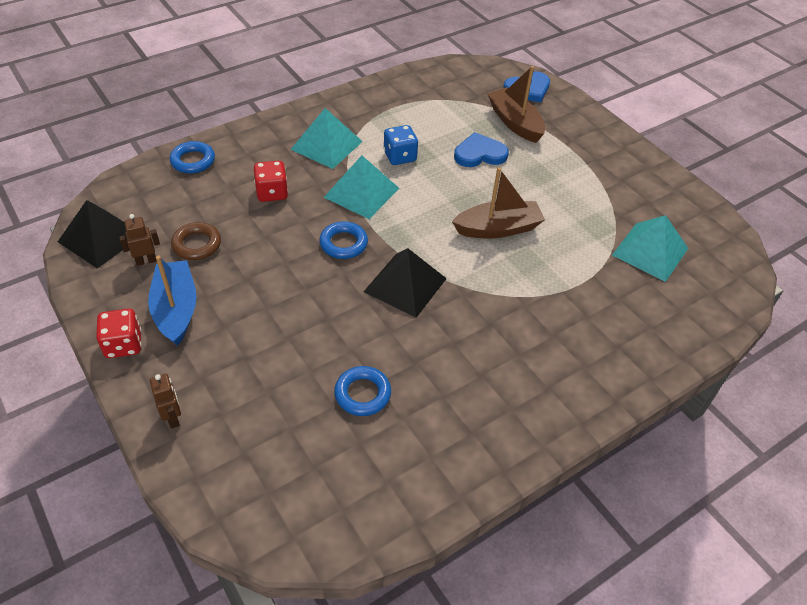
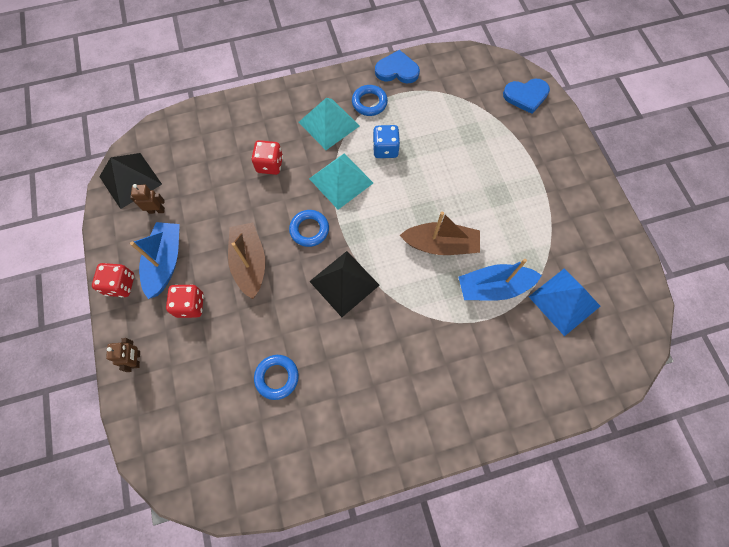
camera: 20 degrees right, 20 degrees up
(193, 161) = (218, 118): blue ring -> blue ring (369, 103)
(197, 244) = (198, 203): brown ring -> none
(224, 346) = (190, 305): none -> red dice
(479, 154) = (455, 161): blue heart -> blue heart (397, 70)
(515, 123) = (499, 132): brown boat -> brown boat (250, 263)
(572, 254) = (493, 287): none -> blue boat
(650, 251) = (564, 301): turquoise pyramid -> blue pyramid

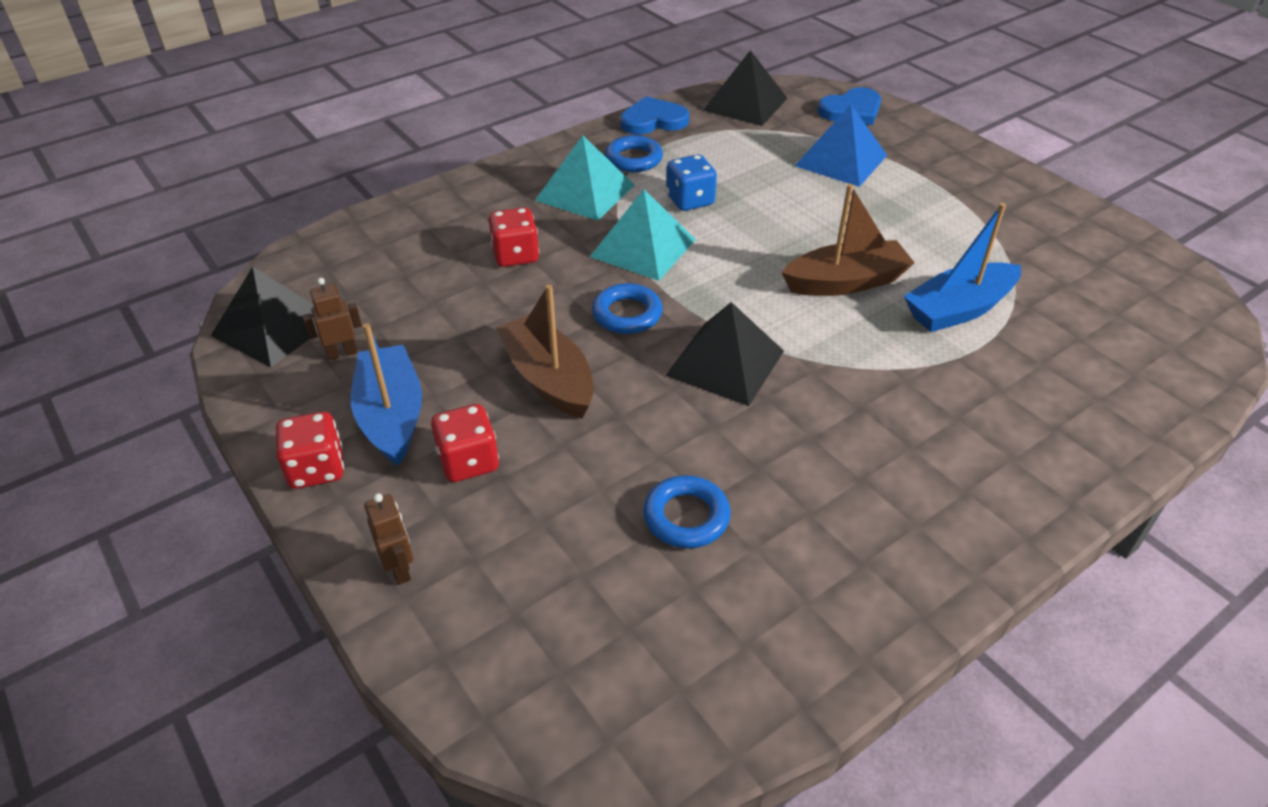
camera: 20 degrees left, 25 degrees down
(461, 70) = (745, 104): none -> black pyramid
(564, 301) = (1070, 299): blue pyramid -> blue pyramid (841, 160)

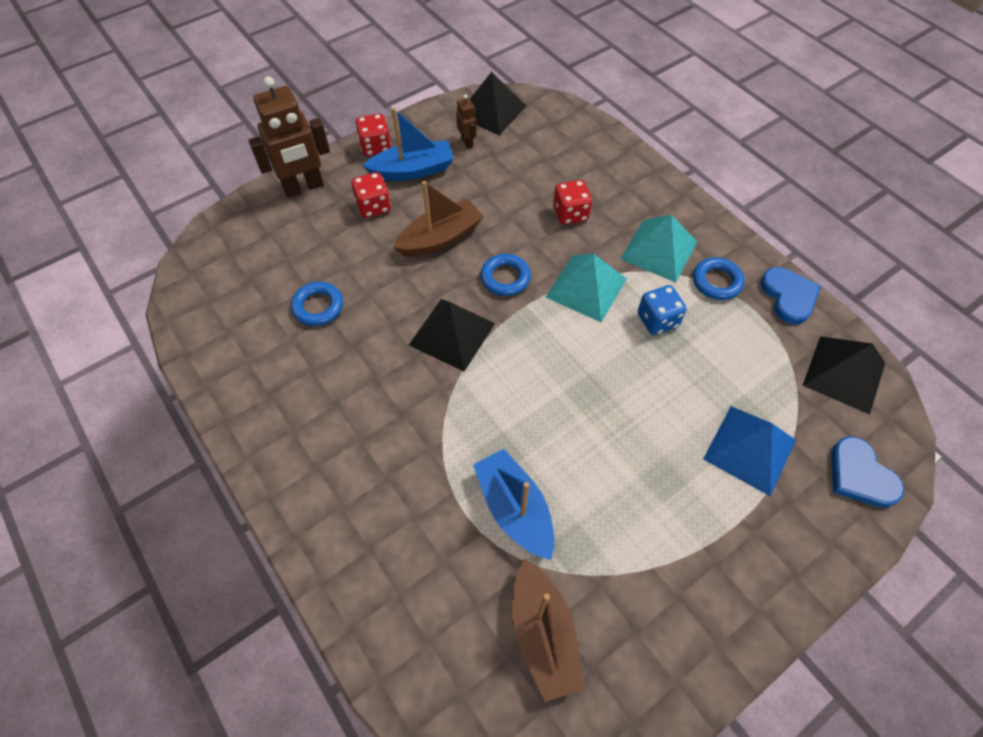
camera: 90 degrees right, 15 degrees up
(400, 569) = (304, 187): brown robot -> brown robot, size x2.13
(845, 282) = (549, 425): brown boat -> brown boat (543, 634)

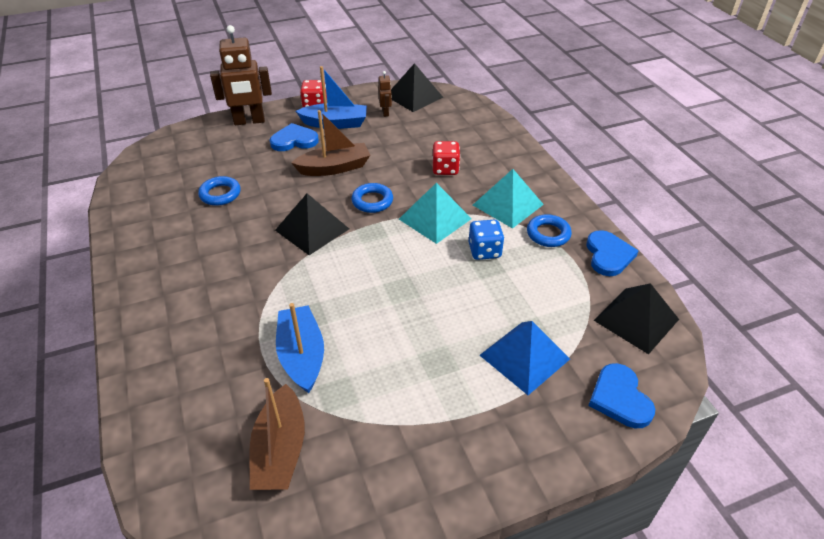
camera: 15 degrees right, 15 degrees down
(373, 206) = (294, 140): red dice -> blue heart

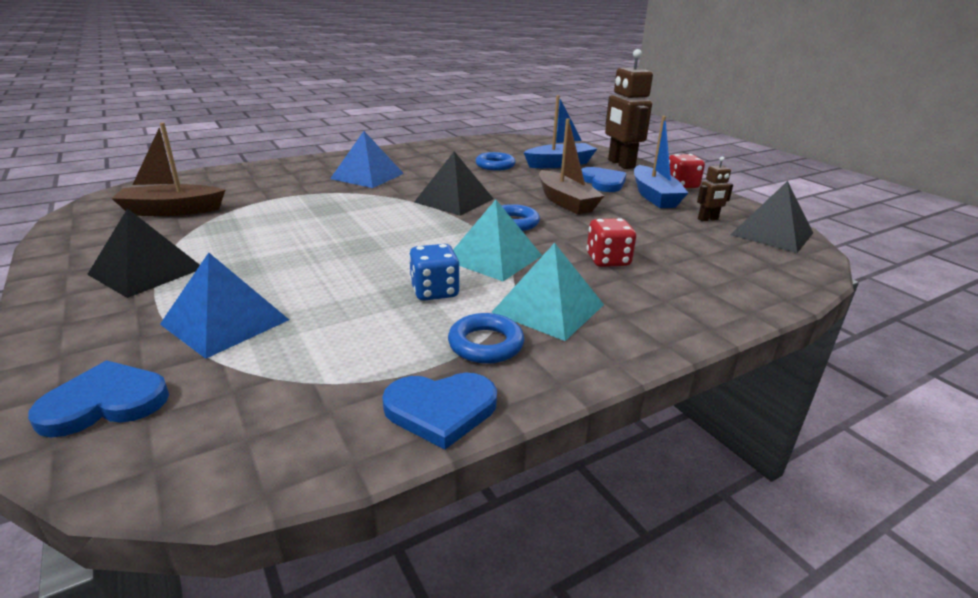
camera: 80 degrees right, 15 degrees down
(217, 288) = (367, 176): none -> blue pyramid
(302, 356) = (275, 209): blue boat -> blue boat (559, 164)
(636, 320) = (266, 435): black pyramid -> black pyramid (146, 271)

